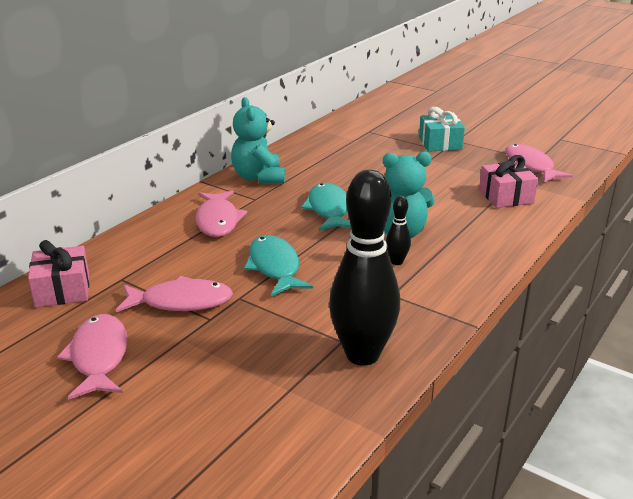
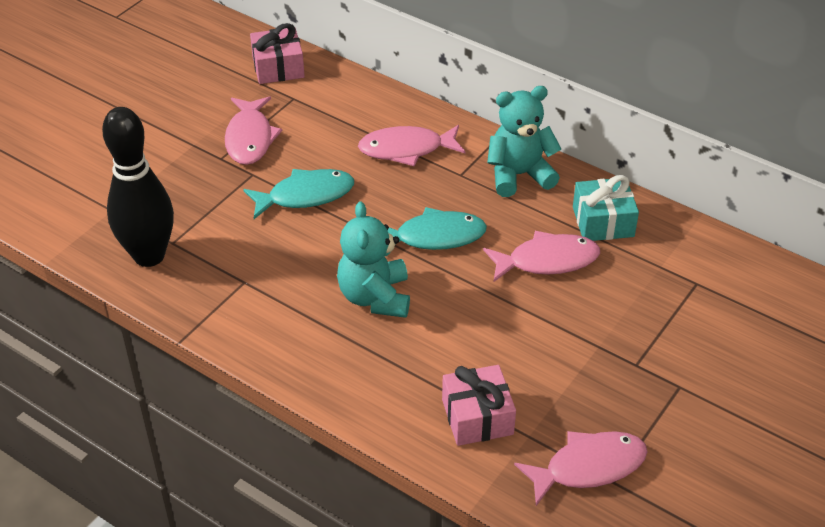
camera: 90 degrees right, 15 degrees up
(99, 357) = (177, 103): pink fish -> pink fish (547, 261)
(397, 262) = (309, 290): black bowling pin -> none
(440, 143) = (662, 364): turquoise gift -> turquoise gift (603, 222)

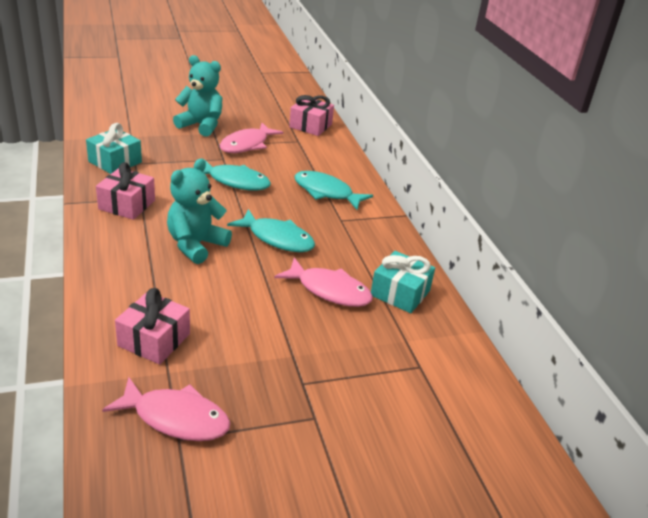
camera: 35 degrees right, 10 degrees down
(149, 255) = (115, 162): black bowling pin -> turquoise gift
(244, 299) = (127, 205): none -> pink gift
(406, 149) = (326, 192): pink fish -> turquoise fish
(519, 175) = (378, 240): turquoise teddy bear -> turquoise teddy bear (201, 125)

